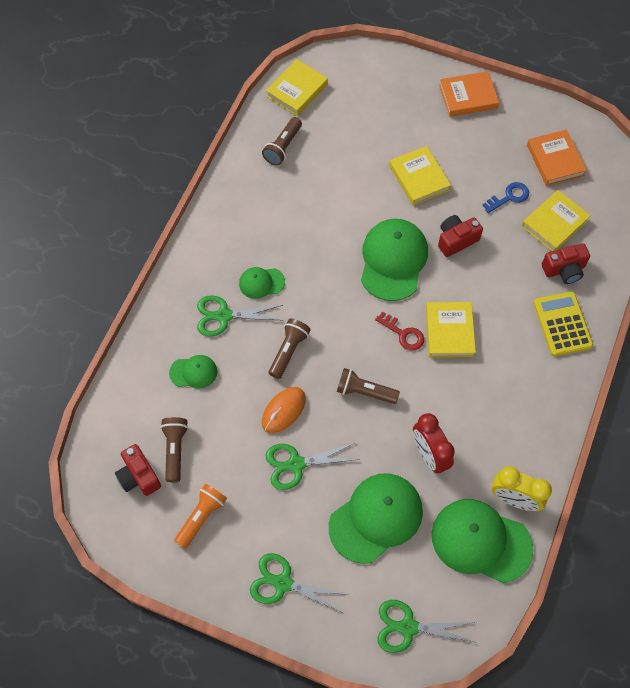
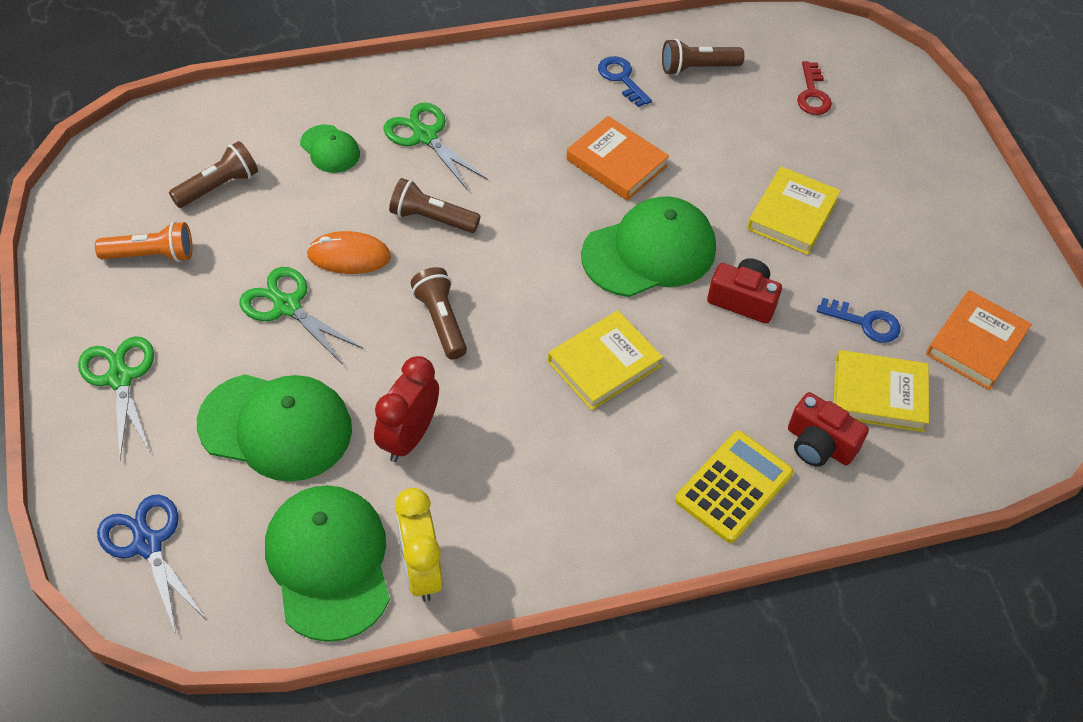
camera: 50 degrees right, 10 degrees down
(139, 476) = (162, 173): red camera -> none
(260, 189) = (621, 78): none -> blue key
(261, 283) = (499, 145): green cap -> none
(288, 351) = (431, 218): brown flashlight -> brown flashlight turned 150 degrees counterclockwise
(297, 90) = (786, 39): yellow book -> none
(403, 334) = (556, 317): red key -> red key (812, 94)
(408, 627) = (147, 544): green scissors -> blue scissors
(468, 97) = (964, 200): orange book -> orange book (616, 163)

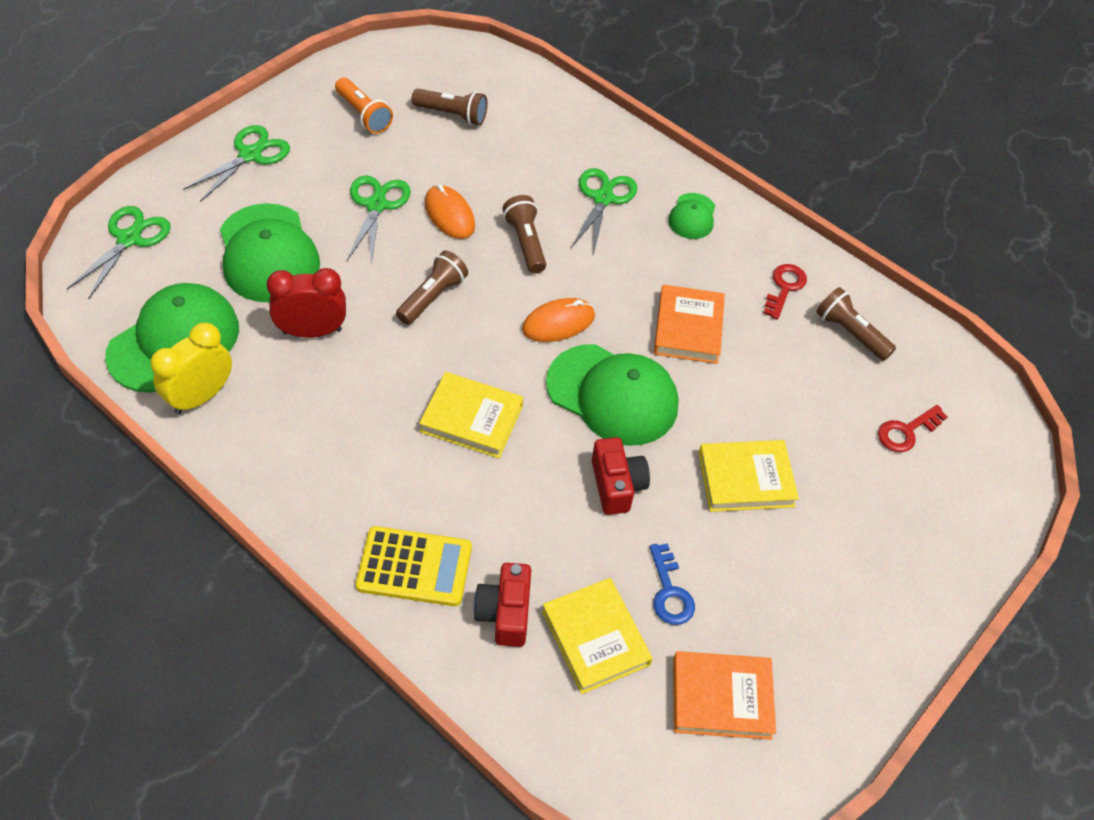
camera: 55 degrees right, 0 degrees up
(147, 544) = (129, 239): blue scissors -> green scissors
(330, 149) = (540, 153): green cap -> green cap (692, 216)
(543, 246) = (558, 323): none -> orange mouse
(621, 78) = (784, 288): blue key -> red key

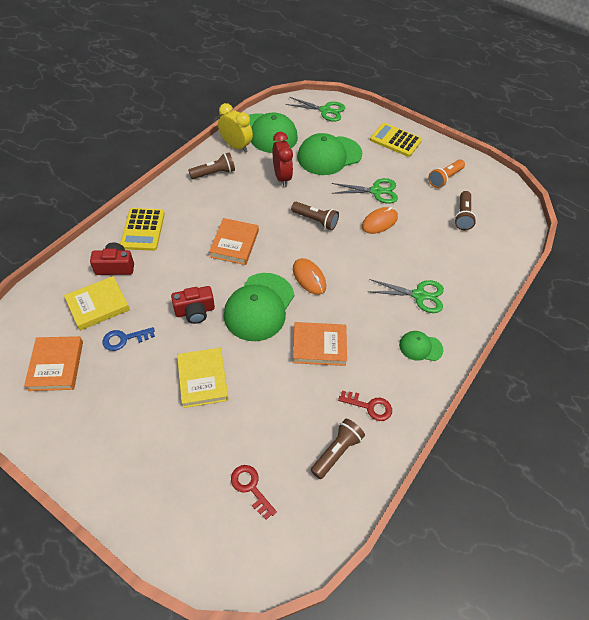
camera: 85 degrees right, 0 degrees up
(250, 155) = (395, 140): green scissors -> yellow calculator
(471, 419) = (234, 244): yellow book -> orange book
(526, 243) = (368, 258): brown flashlight -> brown flashlight (214, 173)

